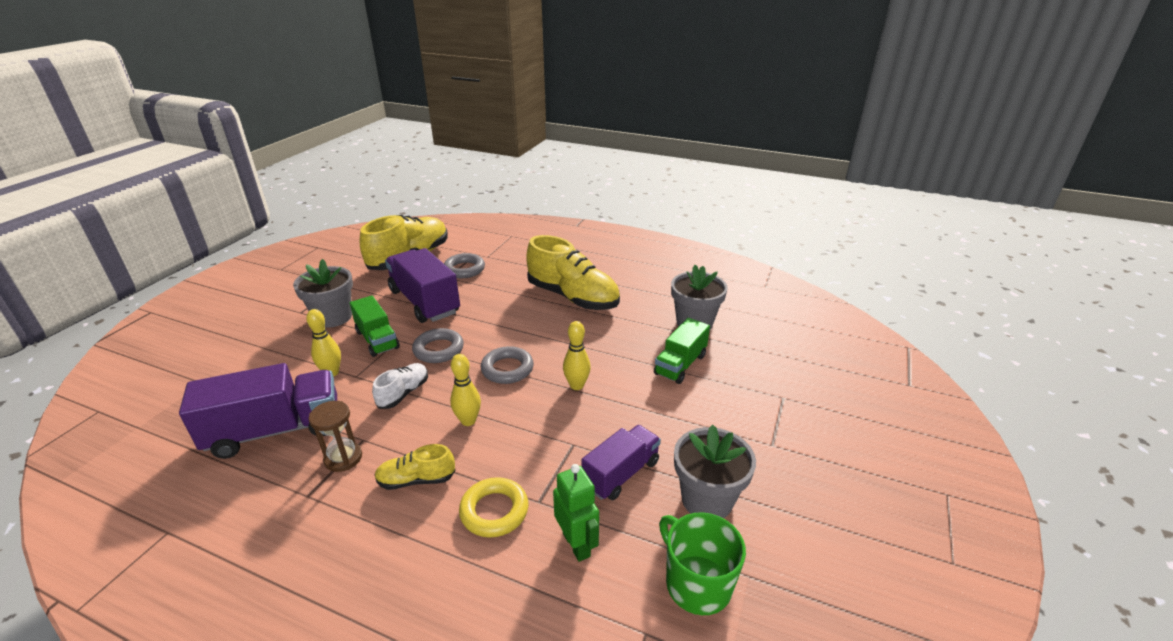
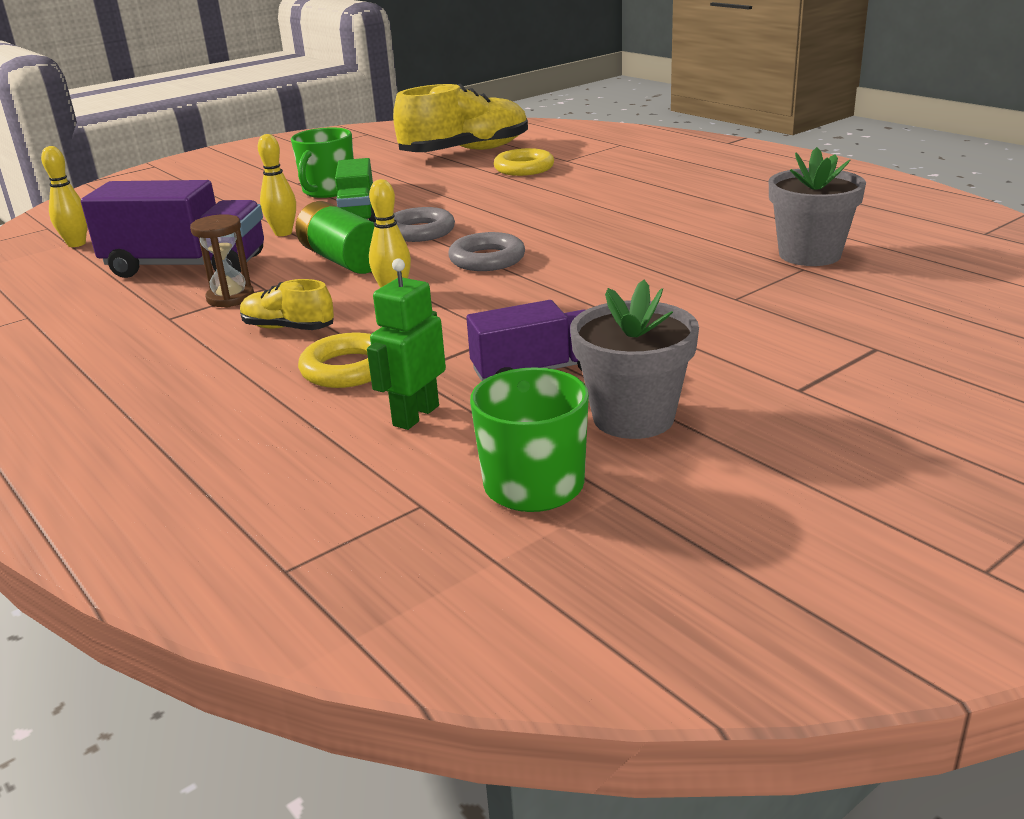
camera: 30 degrees right, 5 degrees down
(333, 317) = (328, 191): grey flower pot -> green mug
(403, 393) = (343, 260): white shoe -> green battery
(424, 302) = (445, 190): purple truck -> none
(464, 269) = (524, 168): grey ring -> yellow ring
(573, 297) = (646, 208): yellow shoe -> none
(576, 385) = (563, 287): yellow bowling pin -> yellow bowling pin (76, 244)
(577, 544) = (415, 415): green robot -> green robot turned 150 degrees counterclockwise
(680, 364) = (739, 291): green truck -> none

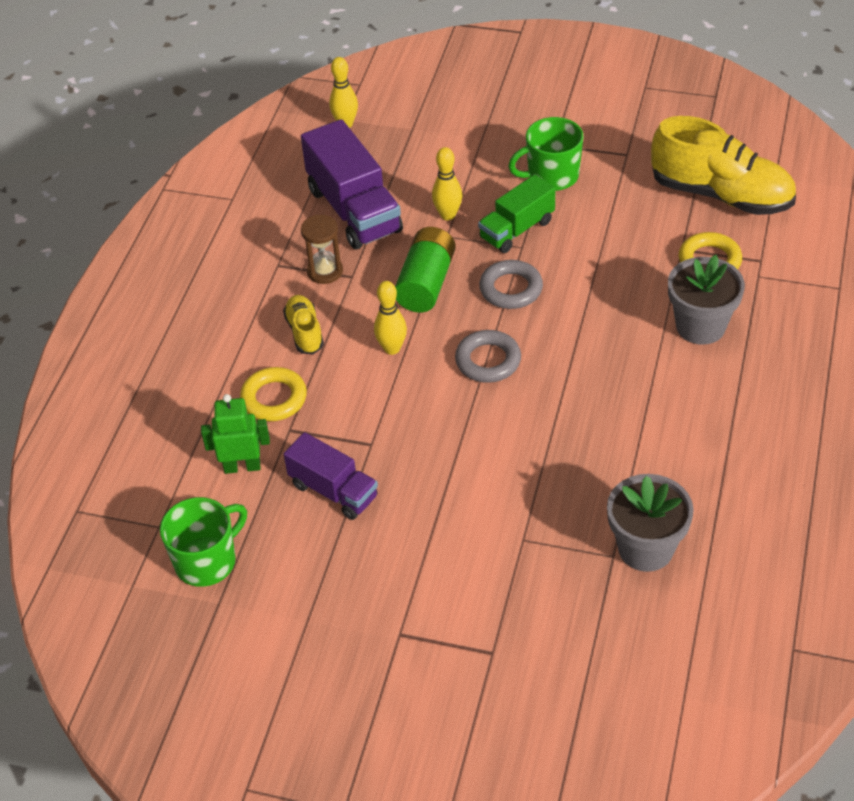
camera: 55 degrees right, 20 degrees up
(633, 417) = (307, 568): grey flower pot -> grey flower pot (700, 326)

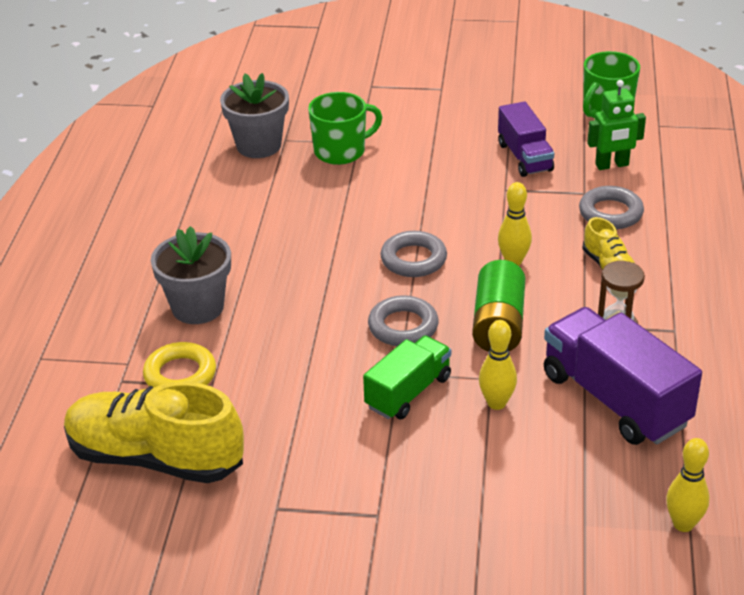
camera: 170 degrees right, 10 degrees down
(274, 398) = (610, 213): yellow ring -> grey ring
(333, 491) = (524, 157): purple truck -> purple truck turned 135 degrees counterclockwise
(551, 176) = (375, 466): green mug -> green mug (341, 151)

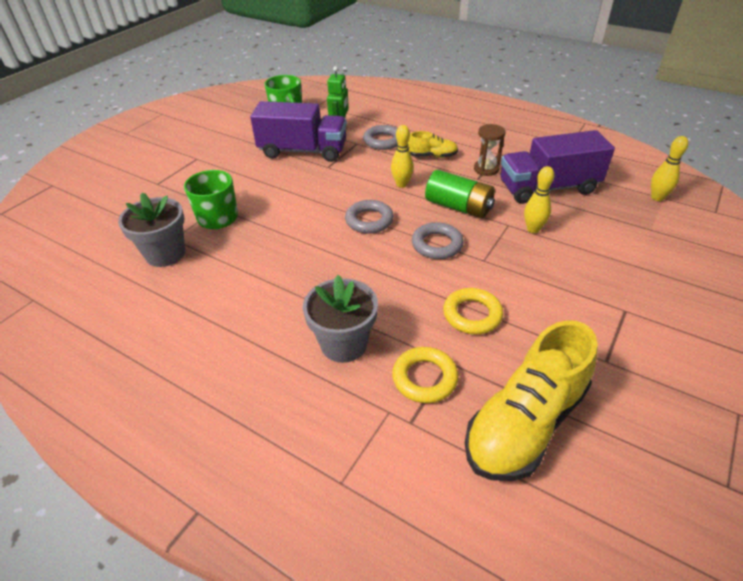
camera: 65 degrees left, 5 degrees up
(293, 386) = (472, 315): none -> yellow ring
(408, 392) = (506, 261): green truck -> none
(524, 157) = (303, 151): purple truck -> purple truck, size x1.61

